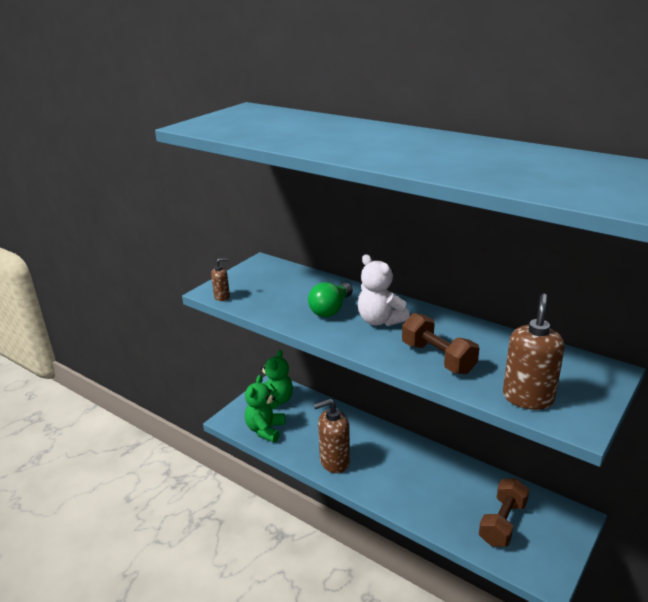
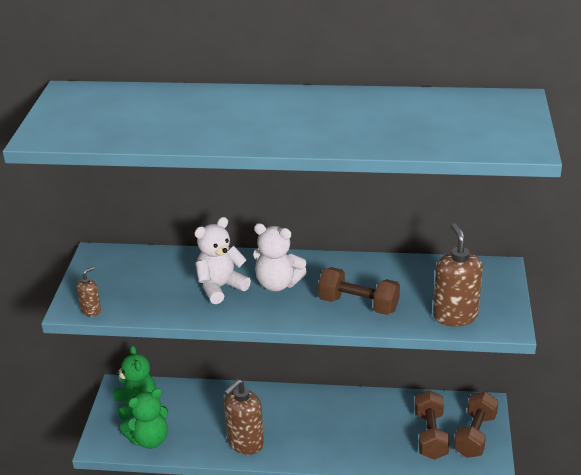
camera: 30 degrees left, 5 degrees up
(265, 430) = (149, 440): green teddy bear -> green teddy bear turned 105 degrees counterclockwise
(331, 309) = (220, 287): green light bulb -> white teddy bear
(549, 541) = (475, 435): none -> brown dumbbell

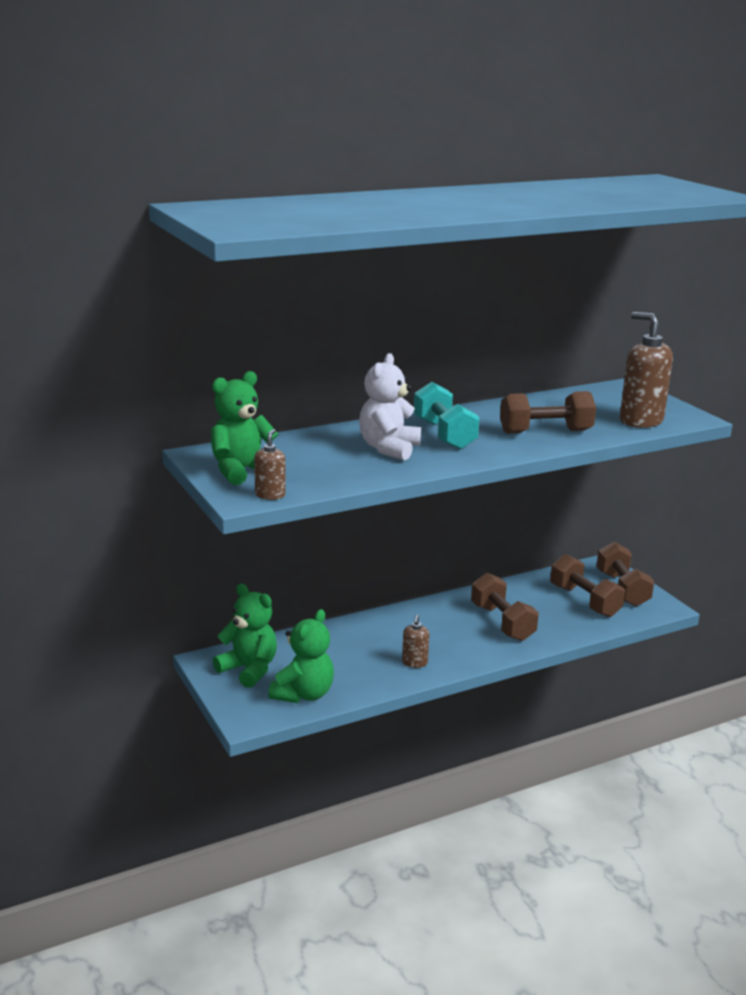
camera: 35 degrees left, 10 degrees down
(101, 280) = (242, 471): none -> green teddy bear
(245, 443) = (414, 663): brown soap dispenser -> brown soap dispenser, size x0.51
(278, 284) = (444, 434): white teddy bear -> turquoise dumbbell
(344, 431) = (502, 622): none -> brown dumbbell

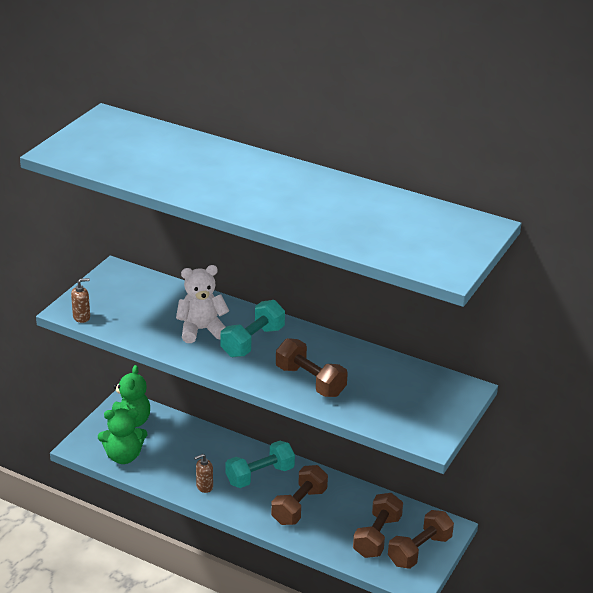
camera: 55 degrees right, 10 degrees up
(242, 471) = (106, 294): green teddy bear -> none
(432, 626) = (260, 475): none -> turquoise dumbbell
(640, 421) = (389, 417): brown soap dispenser -> none

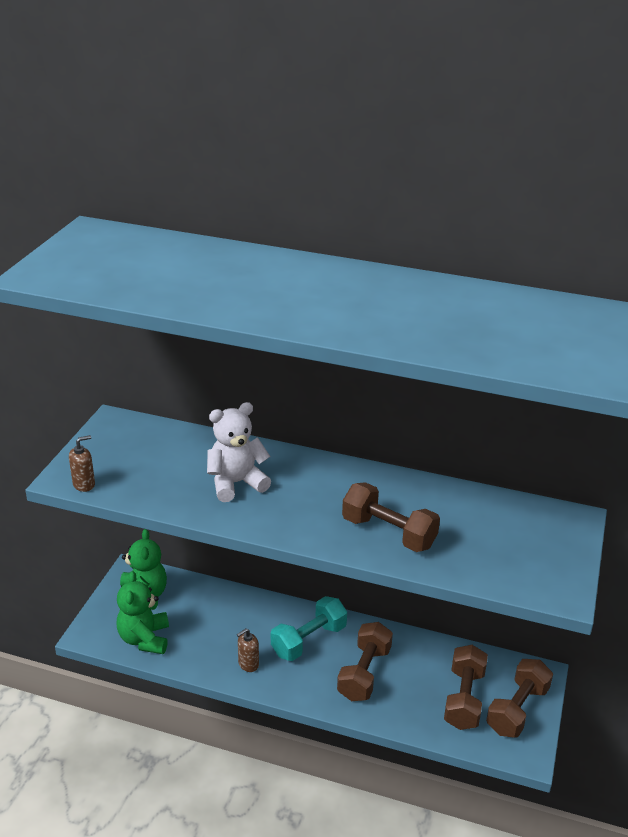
camera: 10 degrees left, 0 degrees up
(123, 456) = (144, 639): green teddy bear -> green teddy bear turned 105 degrees clockwise
(253, 342) = (303, 490): turquoise dumbbell -> none

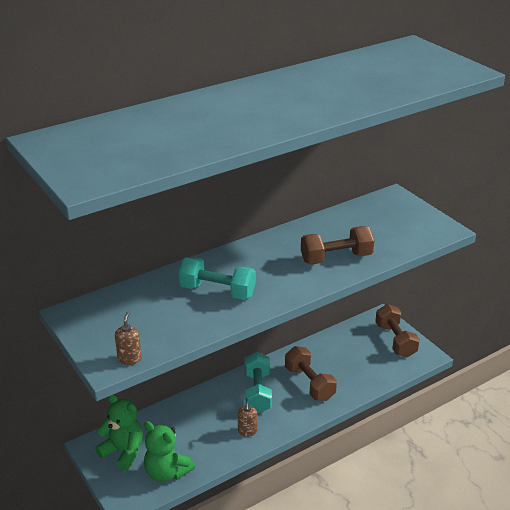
camera: 50 degrees left, 0 degrees up
(236, 483) = (217, 291): white teddy bear -> turquoise dumbbell
(464, 699) = (368, 355): brown dumbbell -> none

